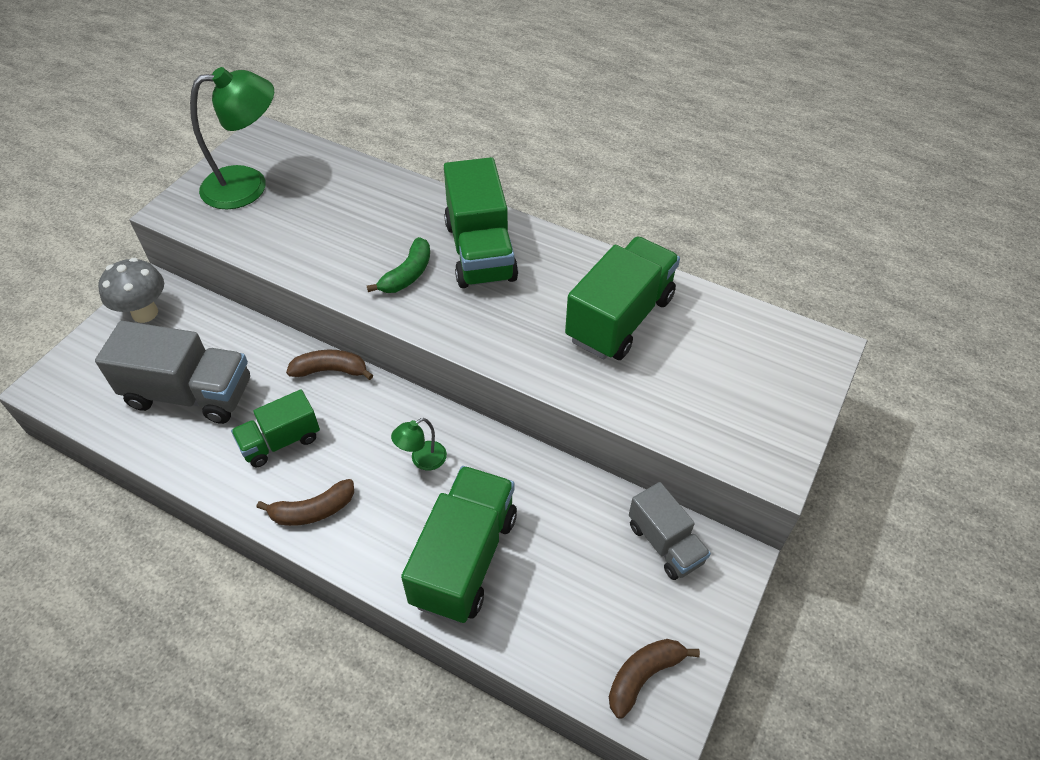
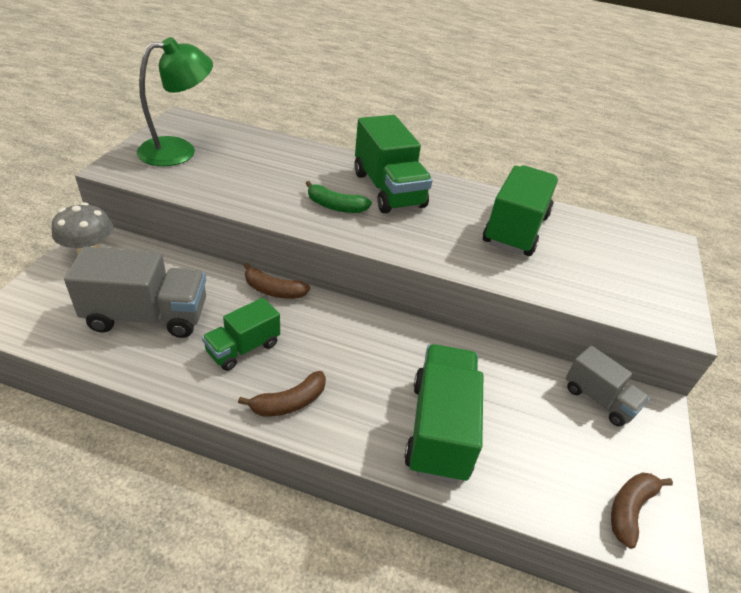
camera: 15 degrees left, 10 degrees down
(330, 370) = (273, 290): brown banana -> brown banana turned 150 degrees counterclockwise
(407, 274) = (335, 206): green banana -> green banana turned 90 degrees clockwise
(422, 460) = (375, 353): green lamp -> none

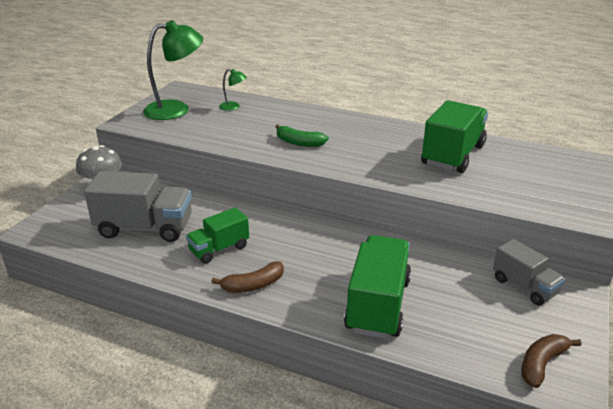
camera: 10 degrees right, 10 degrees down
(250, 150) = (233, 107): none -> green lamp
(273, 290) = (247, 210): brown banana -> none
(388, 190) = (345, 130): green truck -> none

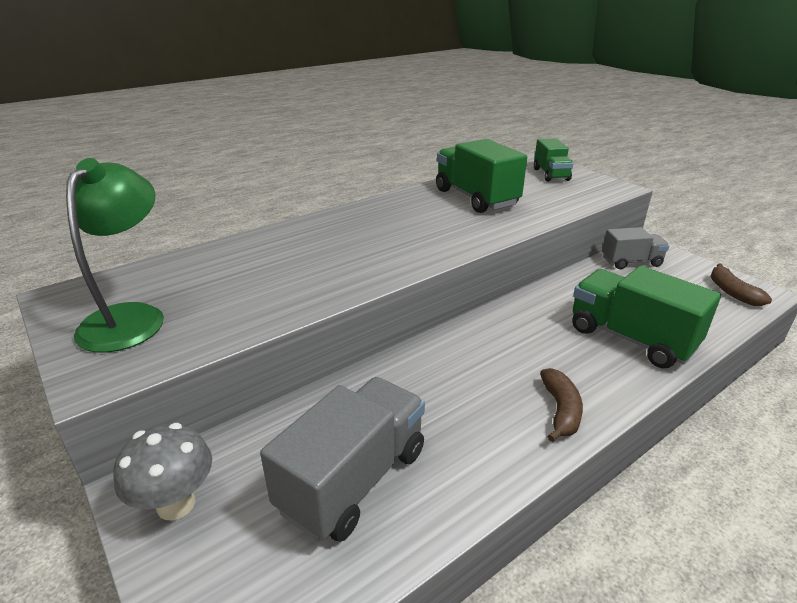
camera: 60 degrees left, 0 degrees up
(219, 249) = (465, 416): green truck -> green truck (551, 174)
(233, 107) = (201, 271): green lamp -> none
(299, 143) = (363, 257): green banana -> none

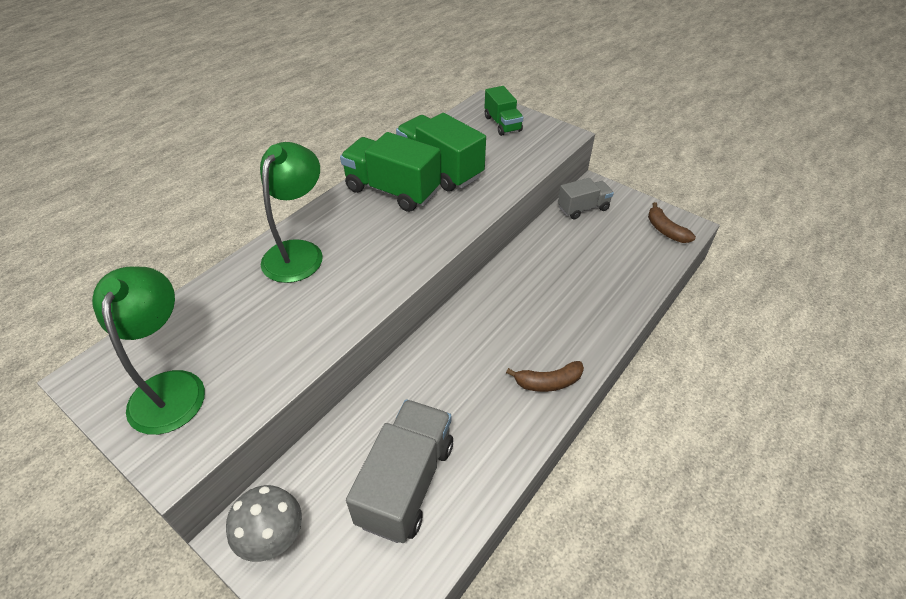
camera: 15 degrees left, 15 degrees up
(310, 237) = (298, 252): none -> green lamp
(560, 410) = (548, 382): brown banana -> brown banana turned 90 degrees clockwise
(630, 338) = (592, 297): green truck -> green truck (392, 190)

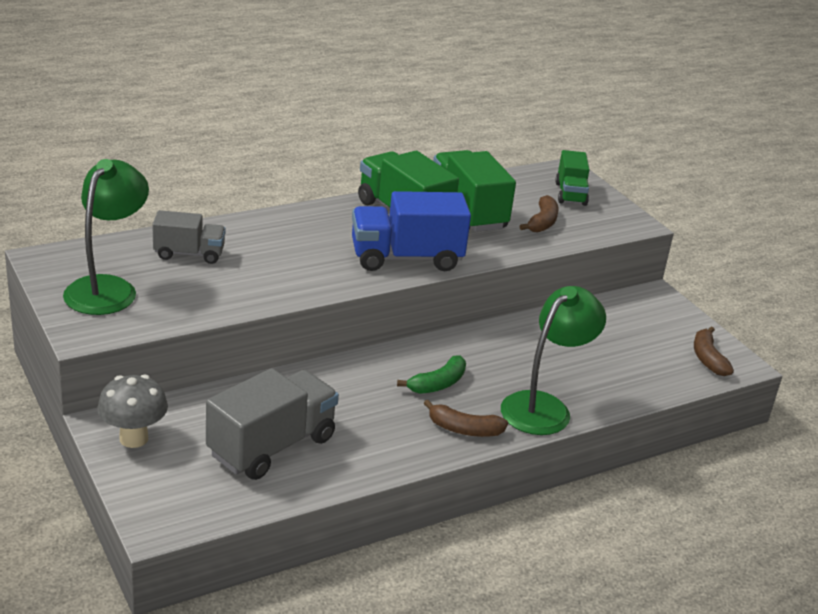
camera: 20 degrees right, 15 degrees down
(298, 252) = (277, 233): green lamp -> green lamp (544, 407)
(422, 236) = (406, 258): none -> blue truck
(499, 342) = (438, 384): none -> green banana
(501, 158) = (542, 222): none -> brown banana
(583, 208) = (624, 310): grey truck -> grey truck (189, 254)

